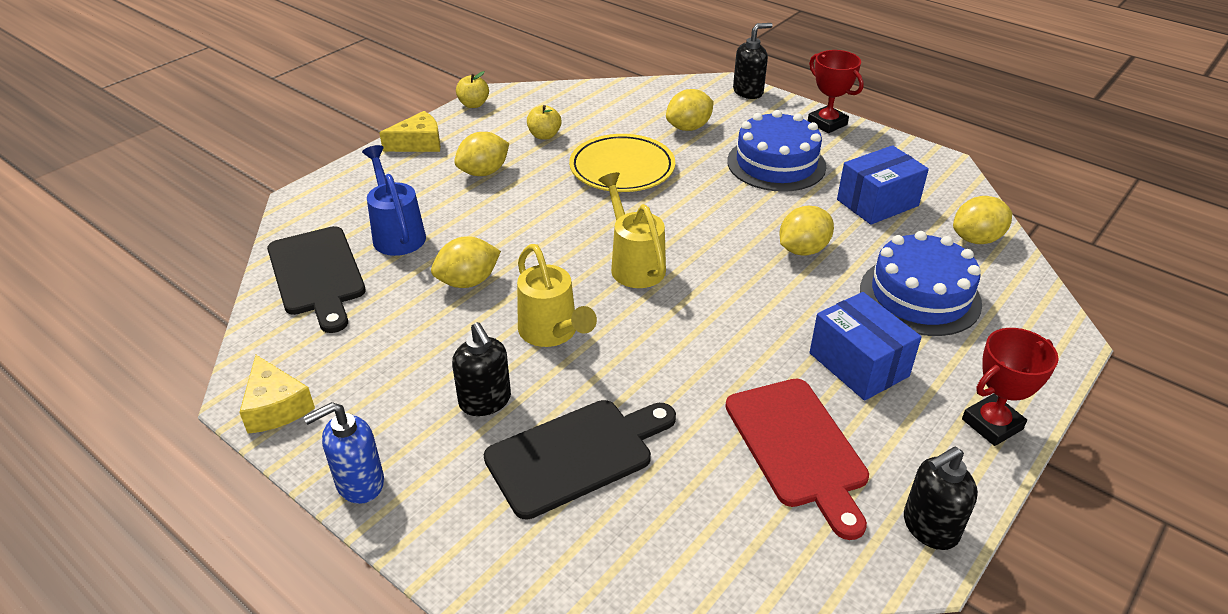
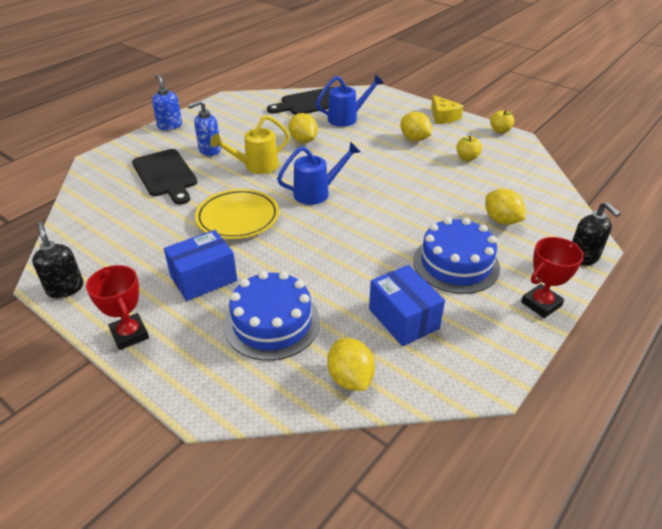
camera: 90 degrees right, 0 degrees up
(276, 407) = (220, 104): yellow cheese -> none
(485, 401) = (209, 150): black soap dispenser -> blue soap dispenser
(622, 169) = (430, 189): yellow plate -> yellow plate (238, 218)
(634, 264) = (317, 193): yellow watering can -> blue watering can
(798, 448) = (142, 245): red cutting board -> none
(803, 250) = (333, 266): yellow lemon -> none

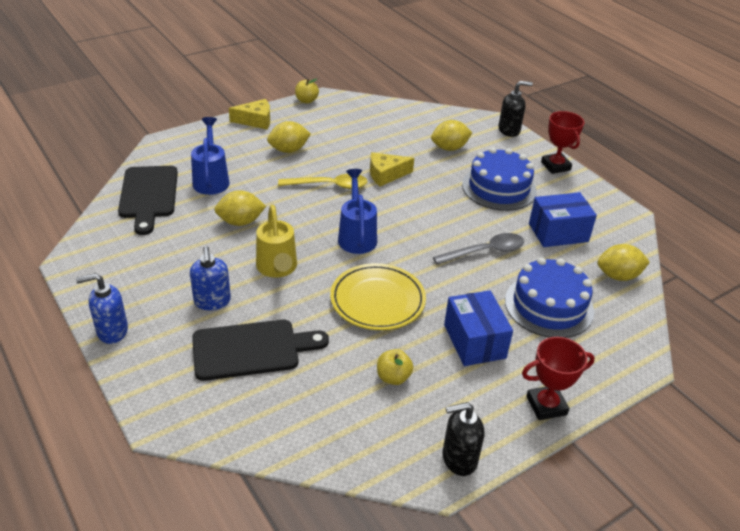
camera: 75 degrees left, 0 degrees up
(337, 268) = (485, 251): none -> grey spoon
(379, 167) = (329, 185): none -> yellow spoon
(419, 191) = (386, 175): none -> yellow cheese
(467, 158) = (343, 133): yellow apple -> yellow apple (393, 377)

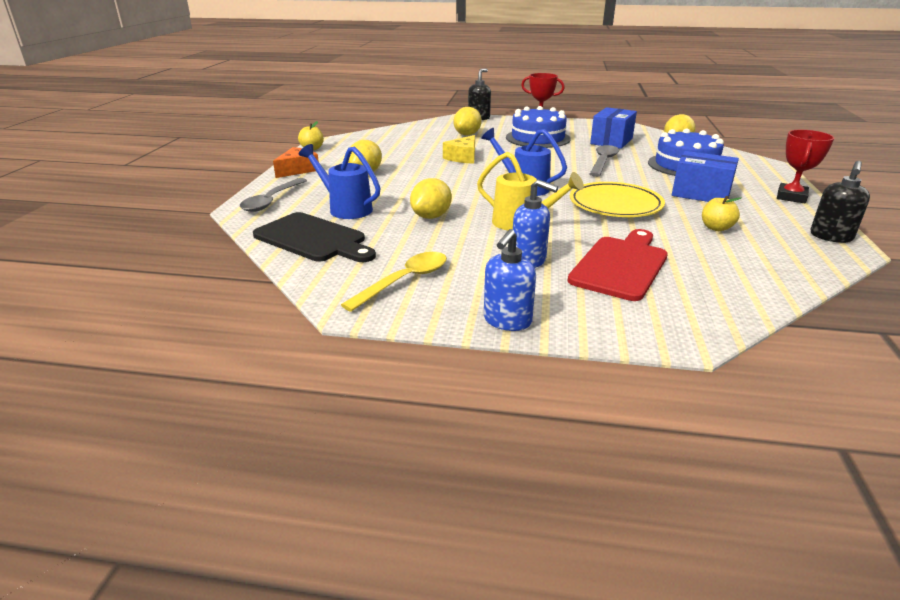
camera: 45 degrees left, 10 degrees down
(188, 144) = (271, 201): none -> grey spoon
(252, 349) = (620, 265): black cutting board -> red cutting board
(256, 121) = (298, 170): yellow cheese -> orange cheese
(329, 185) = (442, 175): yellow spoon -> yellow spoon (405, 281)

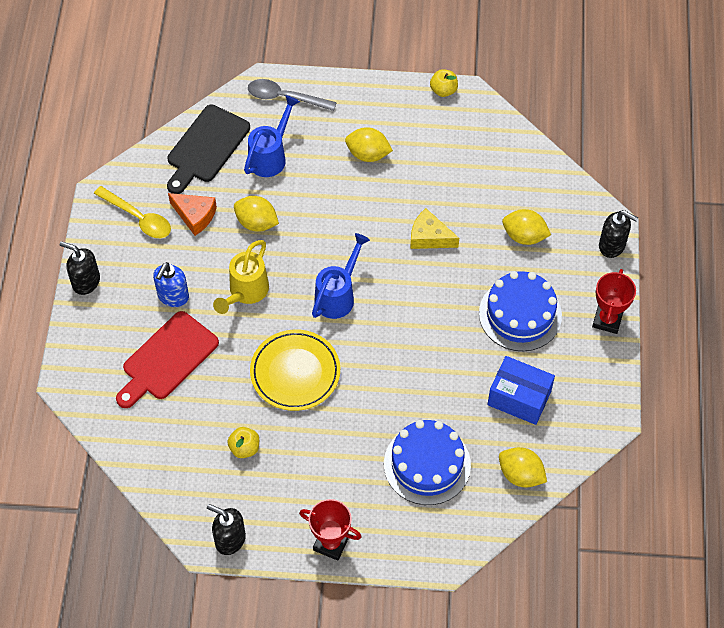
camera: 85 degrees right, 30 degrees up
(298, 170) = (370, 95): orange cheese -> orange cheese (195, 216)
(507, 321) = (86, 282): blue soap dispenser -> black soap dispenser
(603, 162) = (431, 378): grey spoon -> none
(620, 265) = (167, 359): red cutting board -> red cutting board turned 105 degrees clockwise
(700, 194) = (333, 457): blue box -> none

